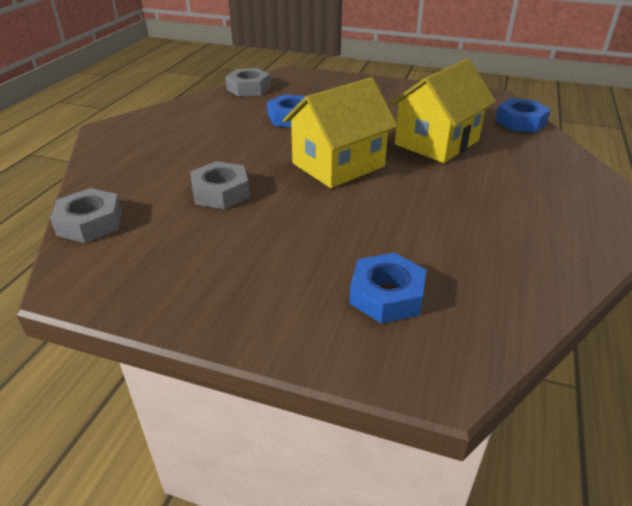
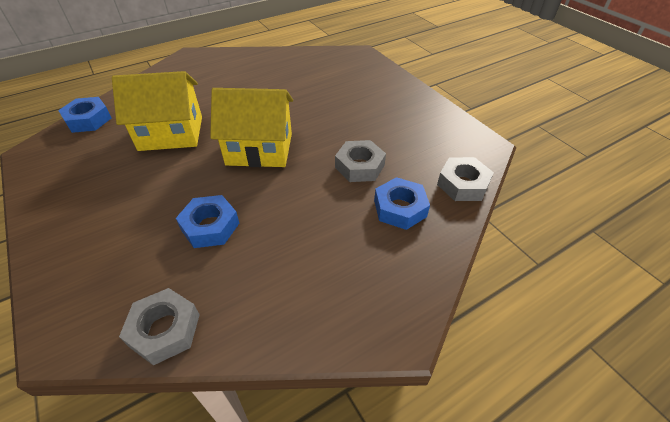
camera: 140 degrees left, 10 degrees up
(386, 295) = (343, 77): blue nut -> blue nut (400, 208)

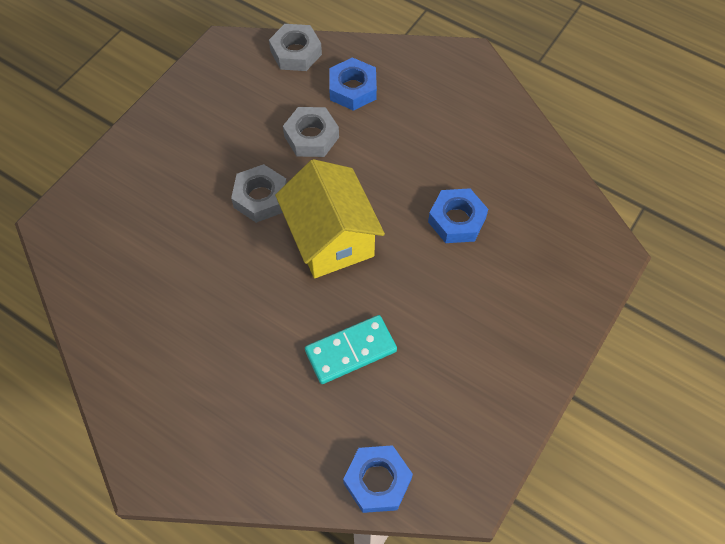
camera: 115 degrees left, 15 degrees up
(165, 330) = (559, 191): grey nut -> grey nut (260, 198)
(171, 133) = (351, 351): yellow house -> turquoise domino

